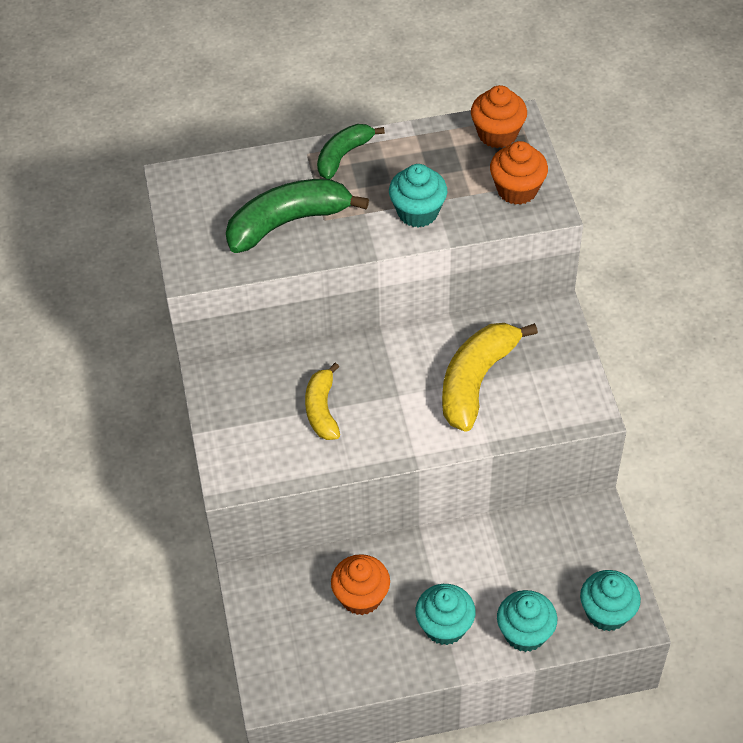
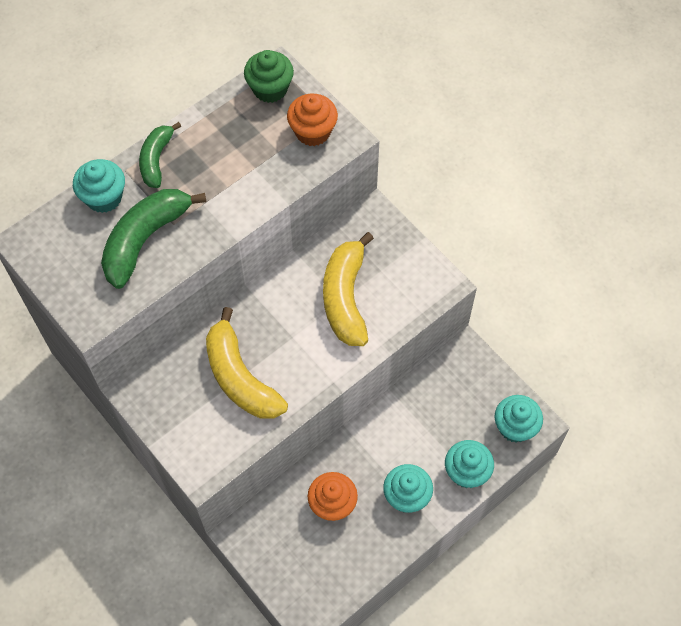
camera: 30 degrees left, 10 degrees up
(322, 410) = (240, 377): yellow banana -> yellow banana, size x1.64
(418, 212) = (245, 185): turquoise cupcake -> turquoise cupcake (104, 197)
(497, 134) = (270, 89): orange cupcake -> green cupcake

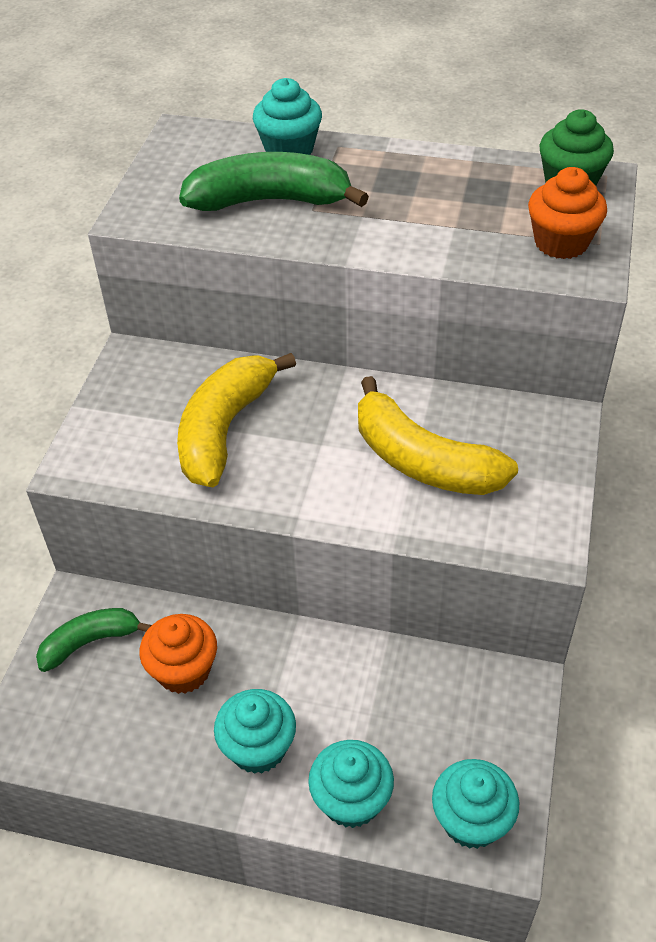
camera: 55 degrees right, 15 degrees down
(156, 160) = (376, 158): green banana -> green banana (90, 642)
(346, 298) = (423, 461): yellow banana -> yellow banana turned 105 degrees counterclockwise

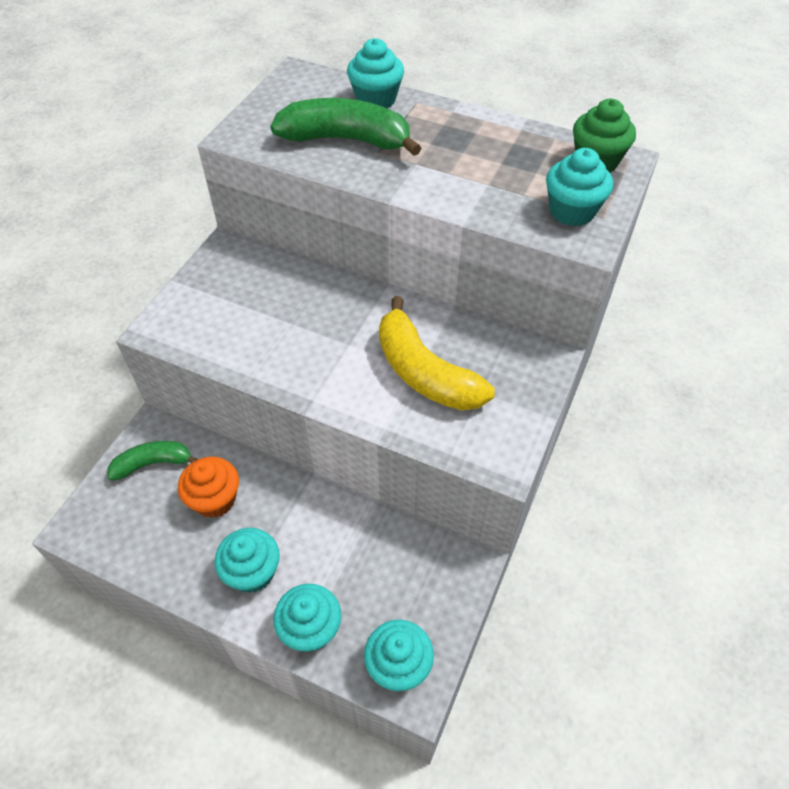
camera: 10 degrees right, 5 degrees up
(225, 429) = (278, 319): yellow banana -> none
(561, 242) = (572, 211): orange cupcake -> turquoise cupcake

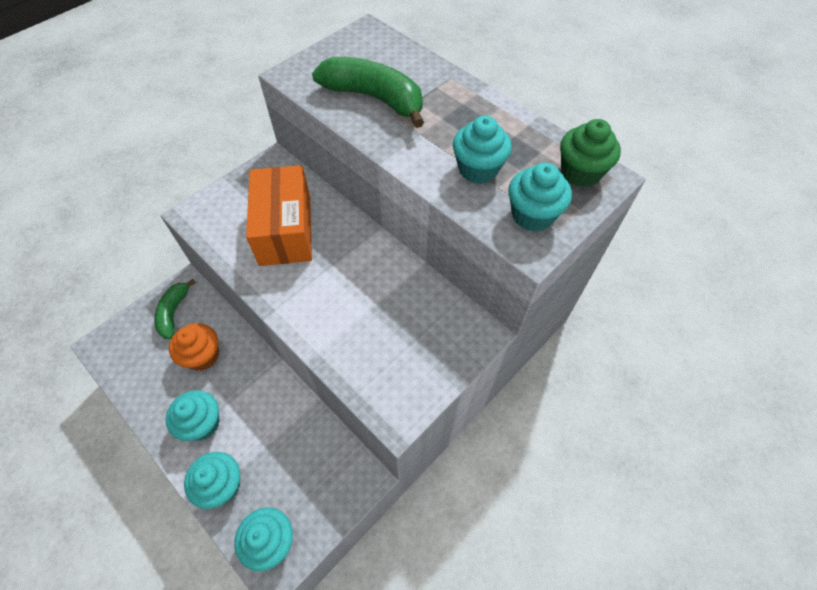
camera: 20 degrees right, 5 degrees up
(153, 463) = (174, 313): green banana -> green banana turned 90 degrees counterclockwise
(280, 315) = (285, 230): none -> orange box
(376, 100) = (418, 68): turquoise cupcake -> turquoise cupcake (478, 169)
(425, 372) = (372, 314): yellow banana -> none

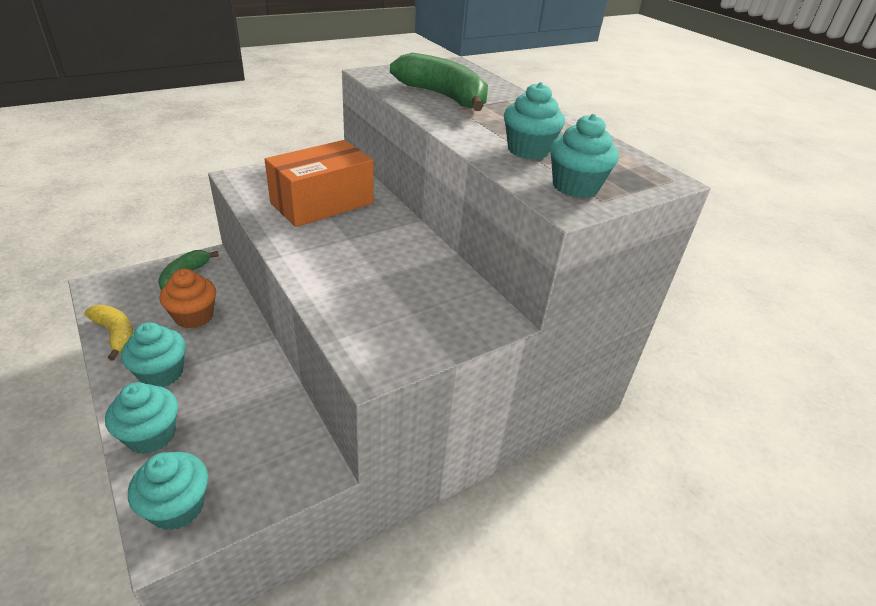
camera: 10 degrees right, 20 degrees down
(144, 394) = (115, 334): none -> yellow banana
(285, 230) = (322, 203): orange box -> orange box turned 45 degrees clockwise
(580, 172) = (638, 170): green cupcake -> none

